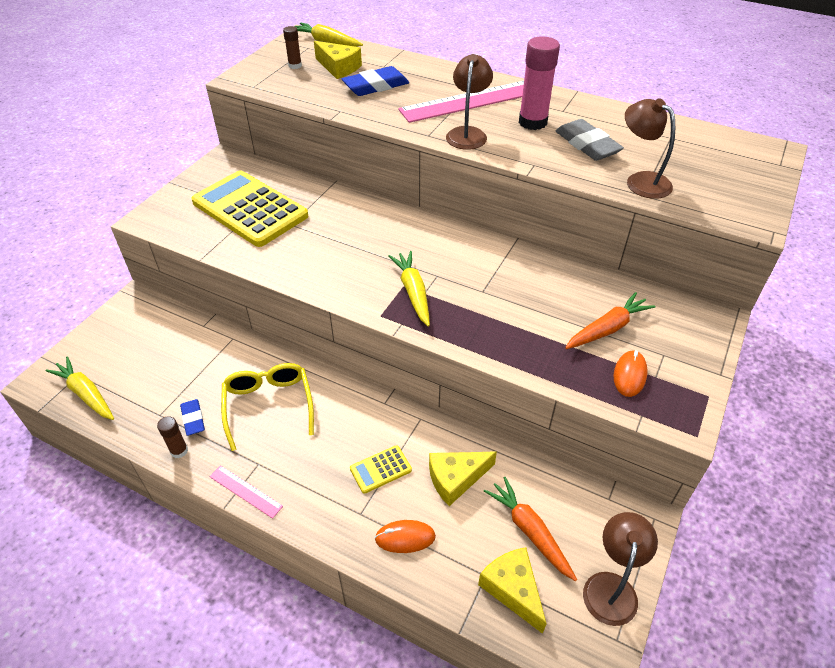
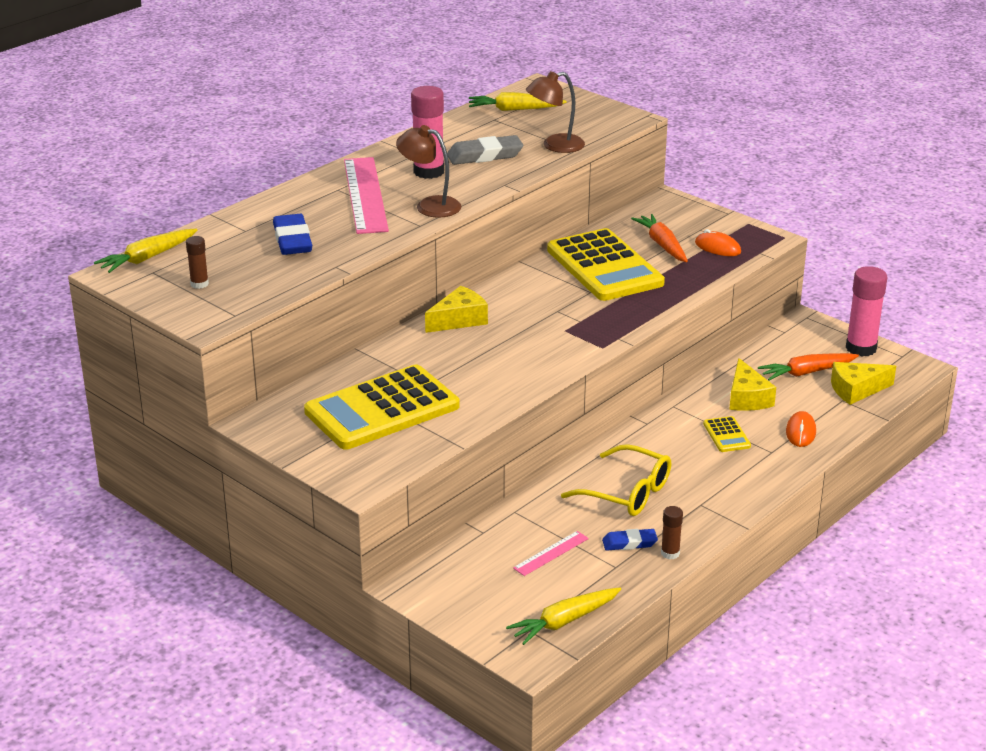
camera: 75 degrees left, 15 degrees down
(245, 491) = (731, 513): pink ruler -> pink ruler (551, 553)
(269, 405) = (627, 492): yellow glasses -> yellow glasses turned 150 degrees counterclockwise
(339, 68) = (227, 257): yellow cheese -> yellow cheese (459, 320)
(413, 292) = (576, 326): yellow carrot -> yellow carrot (514, 109)
(536, 293) = (604, 267): none -> yellow calculator
(611, 586) = (861, 348): brown lamp -> pink glue stick

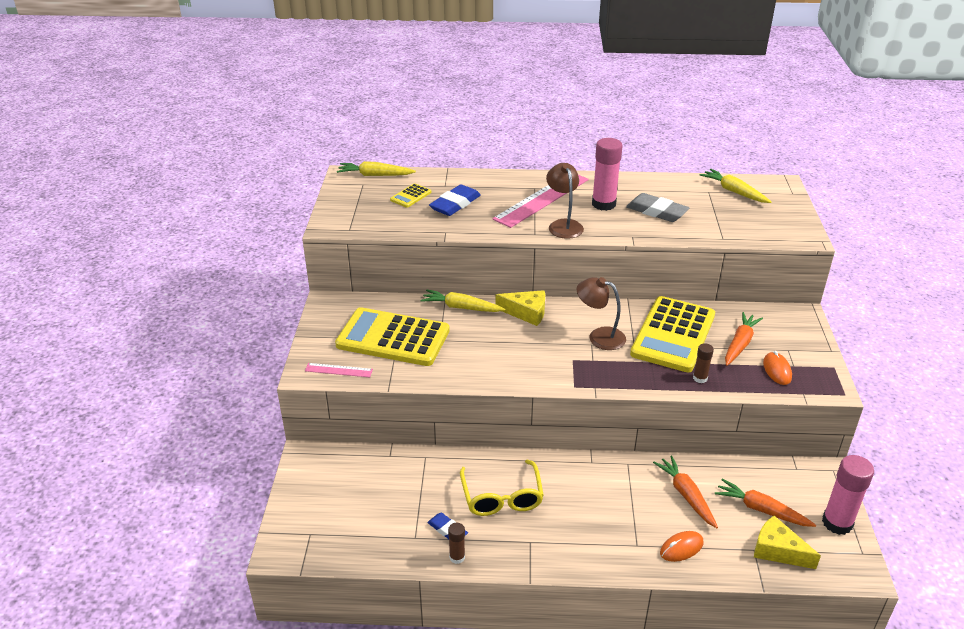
camera: 50 degrees right, 5 degrees up
(199, 284) = (368, 203): brown glue stick -> brown glue stick (700, 378)
(551, 553) = (398, 498): pink ruler -> pink ruler (338, 370)
(555, 146) = (714, 228): brown lamp -> brown lamp (599, 336)
(564, 622) = (332, 545): yellow carrot -> yellow carrot (461, 307)
(726, 435) = (627, 509): yellow calculator -> yellow calculator (411, 196)
(747, 398) = (686, 495): yellow cheese -> orange carrot

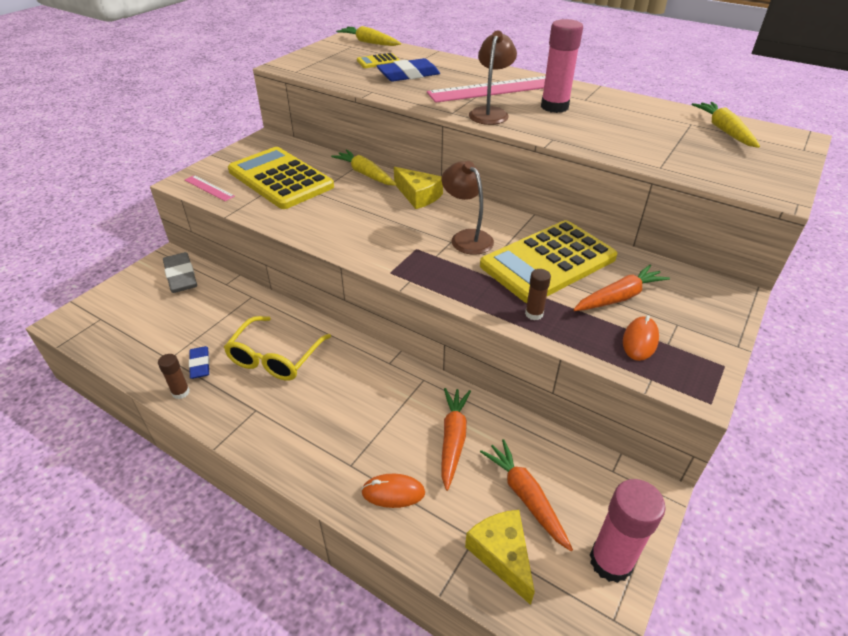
camera: 30 degrees right, 5 degrees up
(656, 211) = (606, 126): grey eraser -> grey eraser (181, 276)

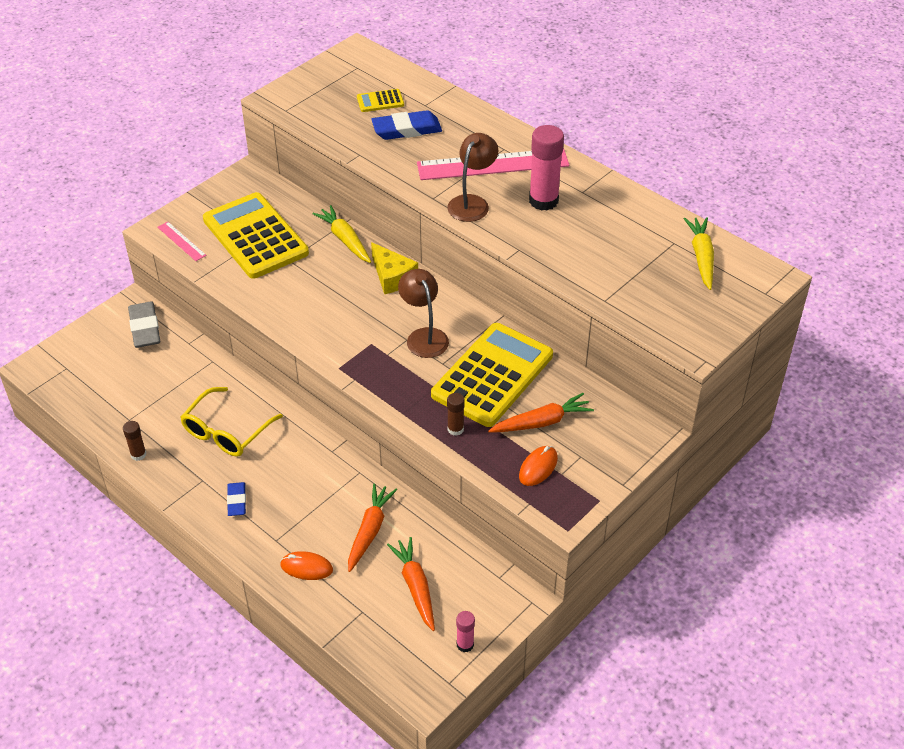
camera: 10 degrees right, 5 degrees up
(200, 365) = (157, 429): blue eraser -> blue eraser (237, 501)
(369, 43) = (379, 63): yellow carrot -> none
(502, 555) = (380, 627): yellow cheese -> none
(548, 262) = (492, 375): yellow calculator -> yellow calculator turned 150 degrees clockwise
(610, 561) = (465, 644): pink glue stick -> pink glue stick, size x0.52

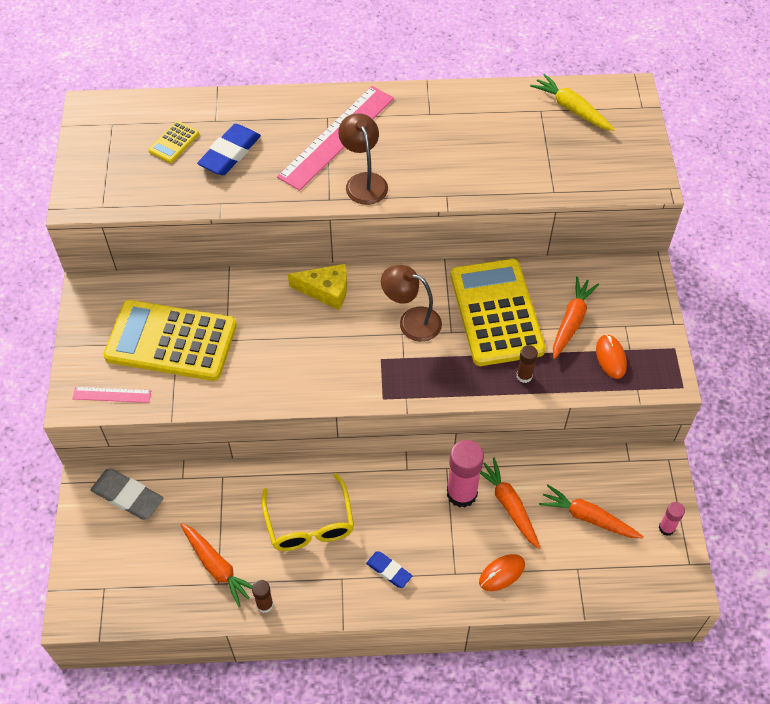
camera: 45 degrees left, 10 degrees up
(141, 410) = (217, 567): none -> orange carrot
(345, 239) = (248, 288): yellow carrot -> none
(543, 201) = (412, 141): pink glue stick -> pink glue stick (461, 493)

